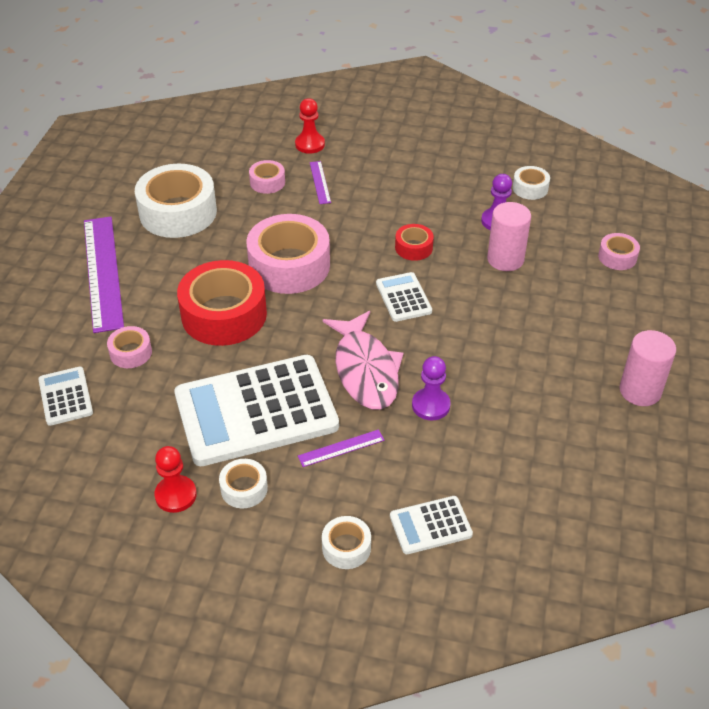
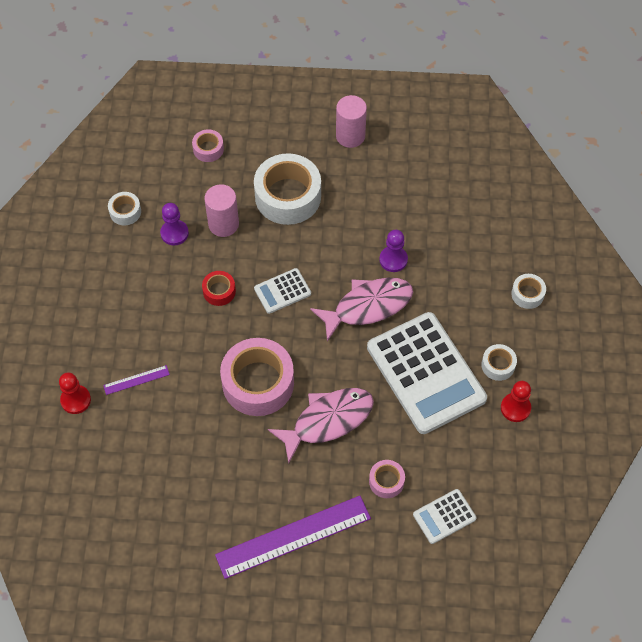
camera: 100 degrees left, 15 degrees up
(178, 212) = (198, 495): white tape -> white tape (288, 196)
(224, 314) = (328, 420): red tape -> pink fish
(267, 182) = (142, 426): pink tape -> none
(341, 448) = (446, 310): purple ruler -> none
(430, 525) = (497, 249): white calculator -> none

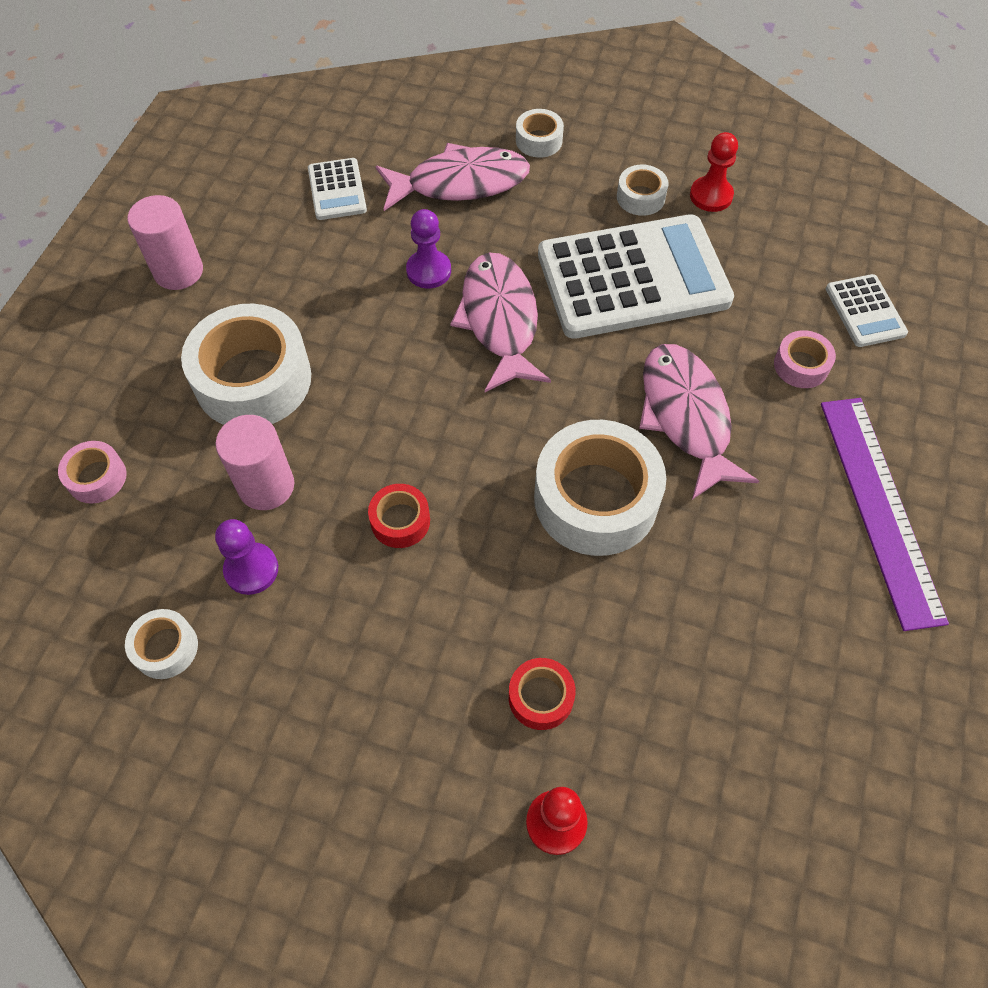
camera: 75 degrees left, 0 degrees up
(136, 380) = (541, 697): purple ruler -> red tape
(258, 383) = (596, 499): pink tape -> white tape
(282, 291) = (433, 427): white calculator -> white calculator (337, 190)
(471, 258) = (460, 183): none -> pink fish

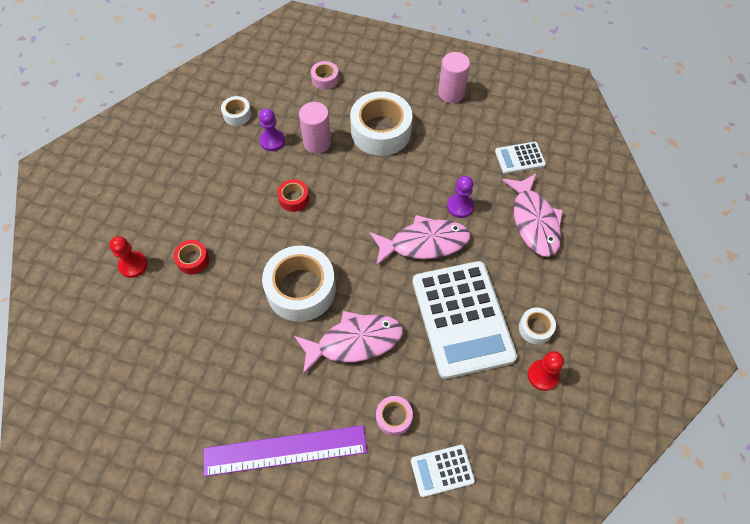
camera: 90 degrees right, 0 degrees up
(539, 140) = (580, 267): white tape -> none

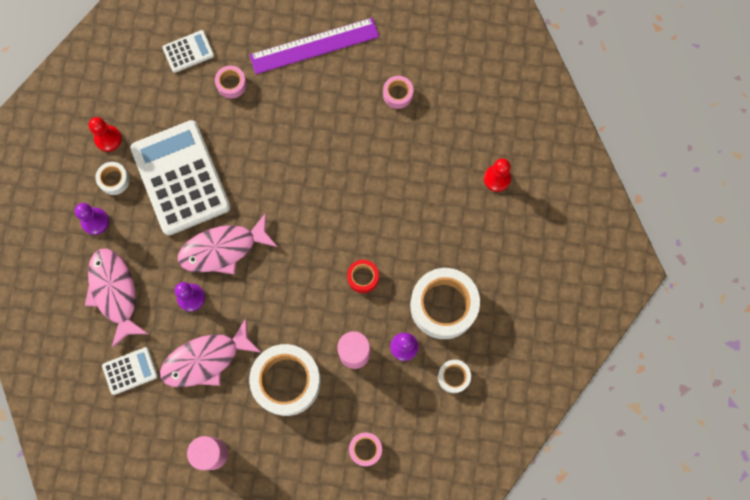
camera: 170 degrees right, 15 degrees up
(193, 260) = (442, 193): red tape -> none
(204, 371) = (398, 94): none -> pink tape
(301, 289) = (333, 181): white tape -> white tape (443, 306)
(355, 341) = (274, 141): pink fish -> pink fish (205, 359)
(555, 289) = (95, 221): none -> purple pawn

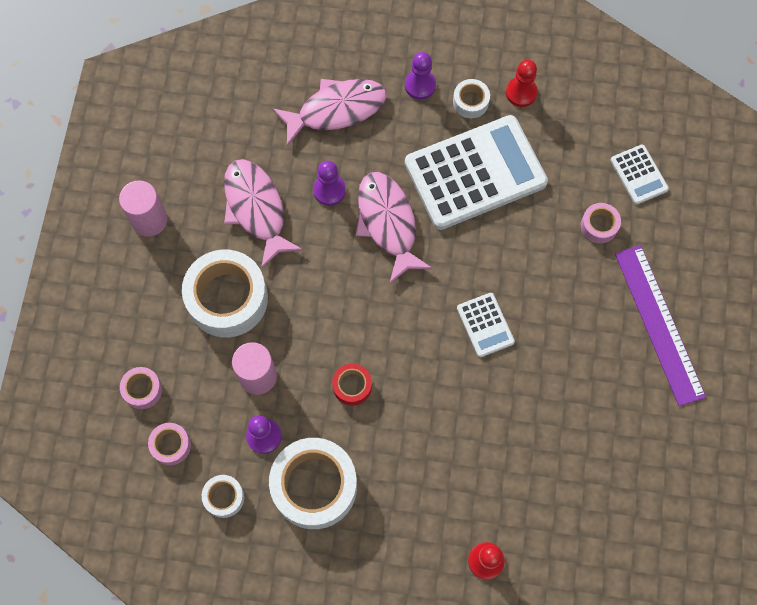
camera: 90 degrees right, 5 degrees down
(130, 371) = (246, 131): white calculator -> white calculator (485, 325)
(398, 94) = (598, 430): pink tape -> pink tape (171, 445)

